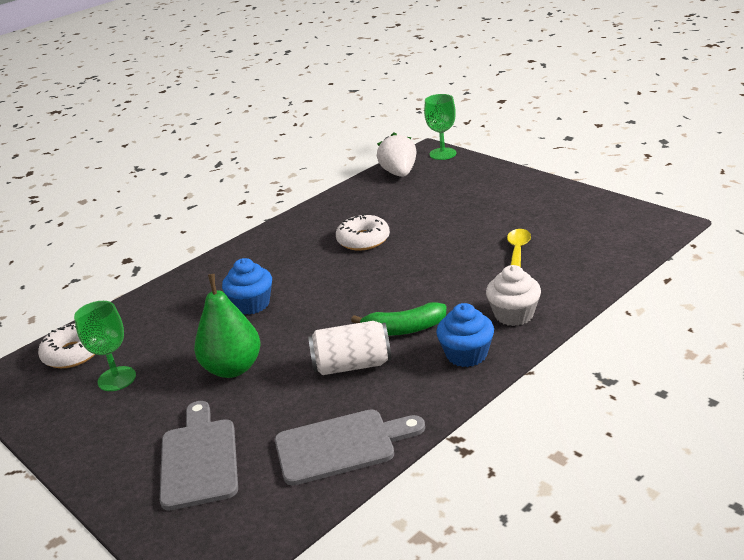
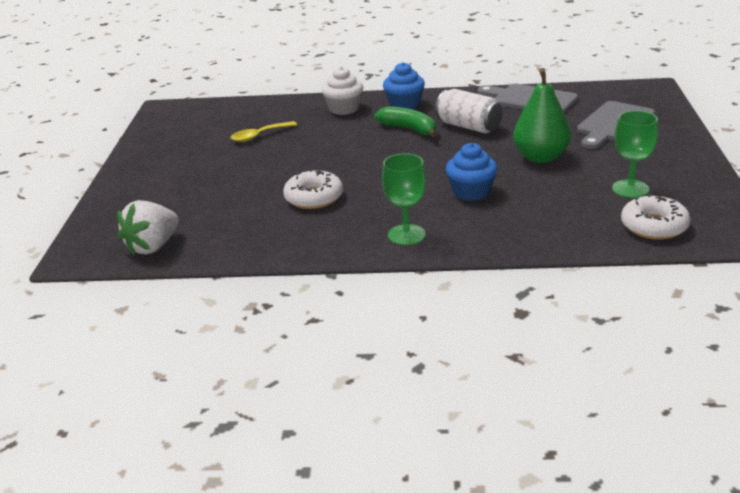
camera: 135 degrees left, 0 degrees up
(443, 154) = (80, 244): green goblet -> green goblet (406, 235)

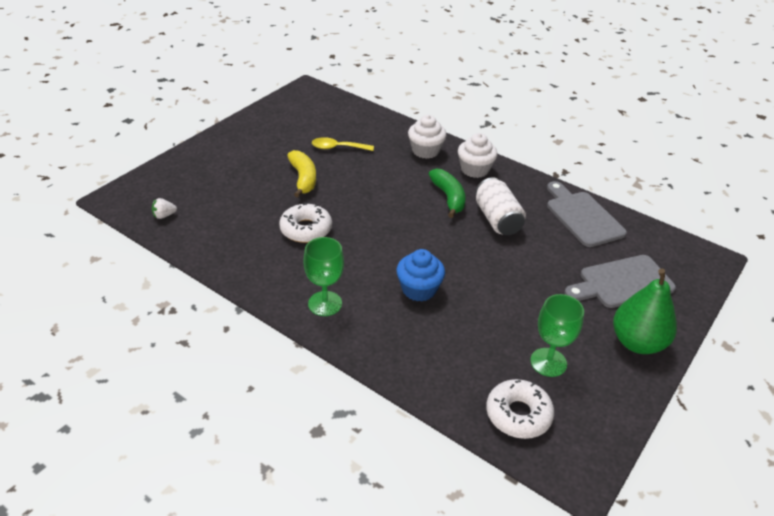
camera: 30 degrees right, 10 degrees up
(153, 246) = (164, 215): white strawberry -> white strawberry, size x0.47
(258, 167) = (303, 179): none -> yellow banana
(404, 104) = (475, 169): blue cupcake -> white cupcake
(540, 157) = (515, 284): green pear -> green pear (637, 342)

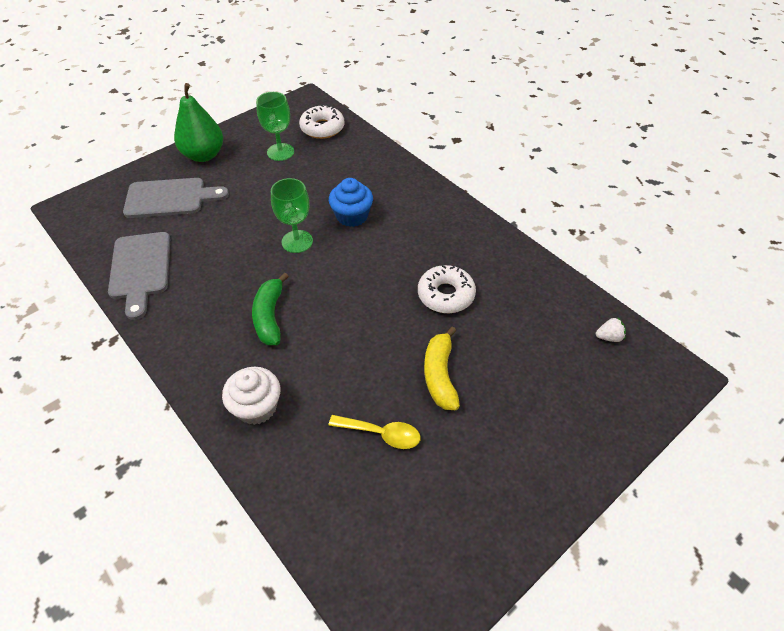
camera: 165 degrees left, 10 degrees up
(325, 303) = (438, 215): green goblet -> green goblet (297, 241)
(475, 169) = (211, 358): white cupcake -> none
(497, 219) = (234, 279): white can -> none

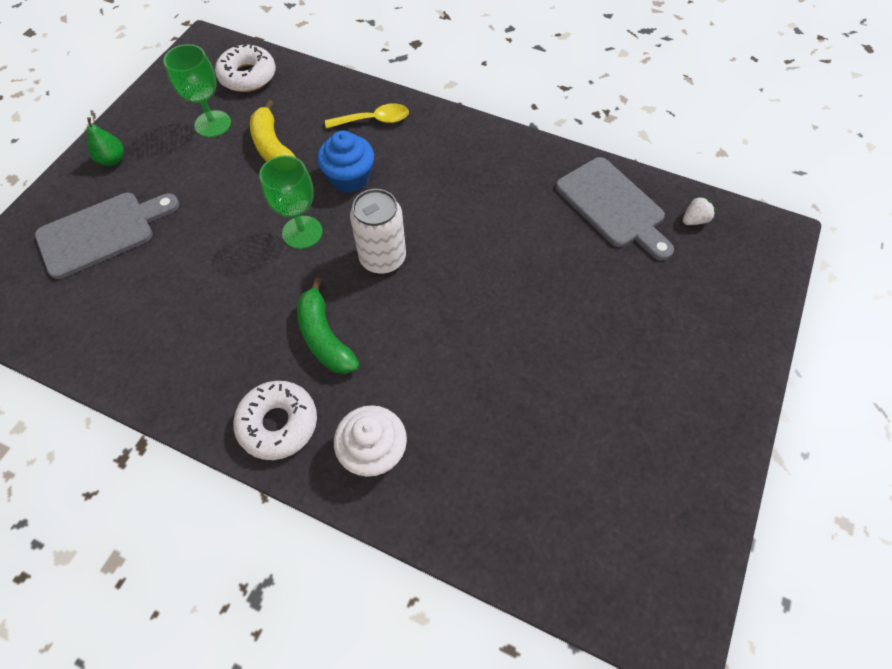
camera: 25 degrees left, 10 degrees up
(140, 269) = (121, 341): grey cutting board -> grey cutting board (613, 206)
(204, 155) = (113, 160): green pear -> green pear, size x0.50
(342, 278) = (382, 258): none -> white can
(381, 434) = (528, 421): yellow spoon -> yellow spoon (373, 120)
(440, 375) = (552, 329): yellow banana -> yellow banana (273, 147)
(446, 295) = (508, 235): white donut -> white donut (278, 423)

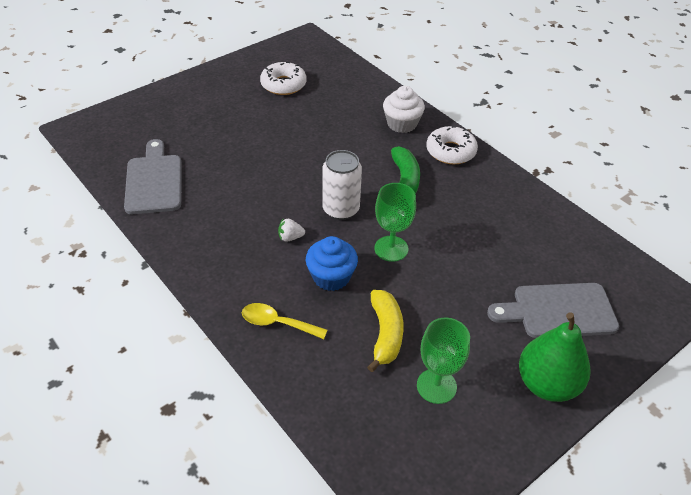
camera: 155 degrees left, 15 degrees down
(113, 160) = (547, 384): green pear -> green pear, size x1.99
(248, 76) = (379, 438): white donut -> white donut (283, 84)
(694, 220) = (113, 154): white strawberry -> white strawberry (290, 237)

